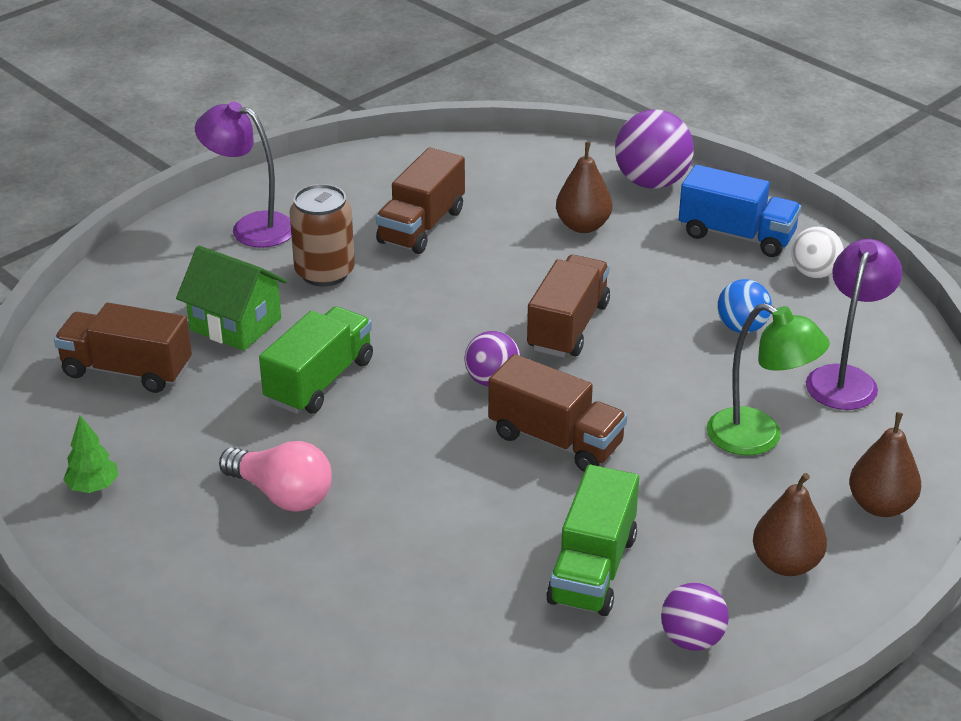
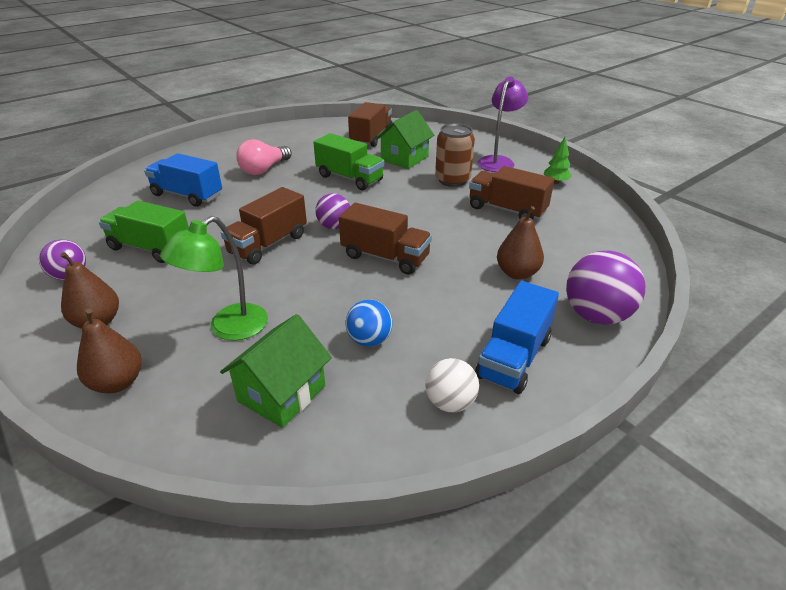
camera: 95 degrees right, 0 degrees up
(93, 487) = (291, 134): green tree -> green tree (555, 182)
(400, 577) = (187, 195): none -> blue truck
(845, 378) = (282, 393): purple lamp -> green house

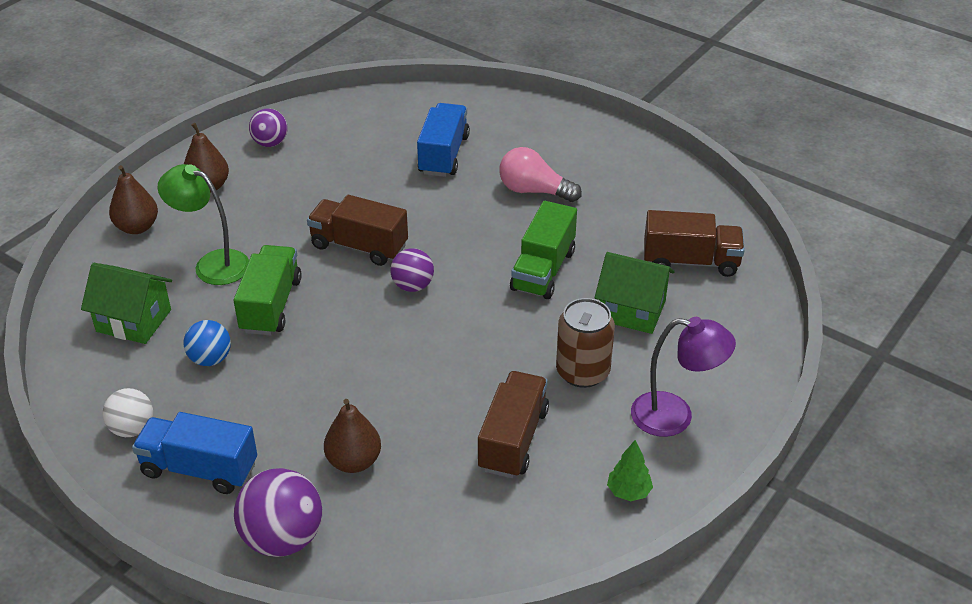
camera: 75 degrees right, 5 degrees up
(151, 248) = (328, 171): green truck -> green truck (271, 305)
(385, 257) = (358, 342): brown truck -> none

